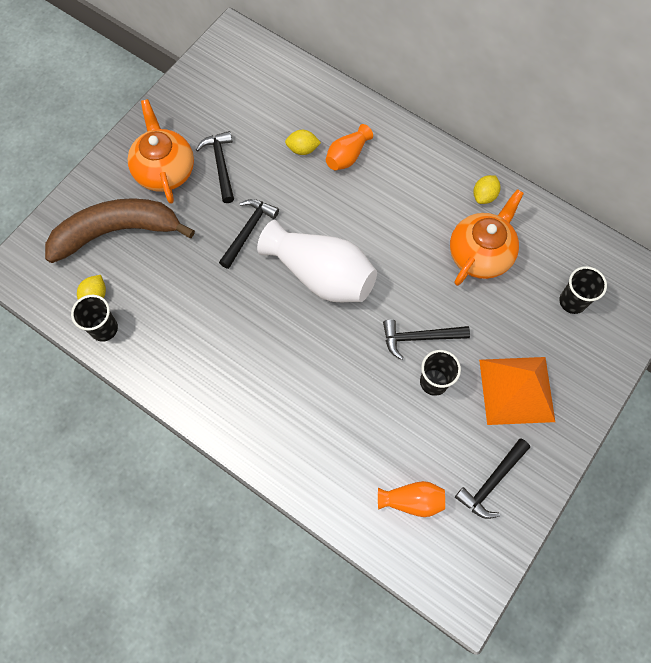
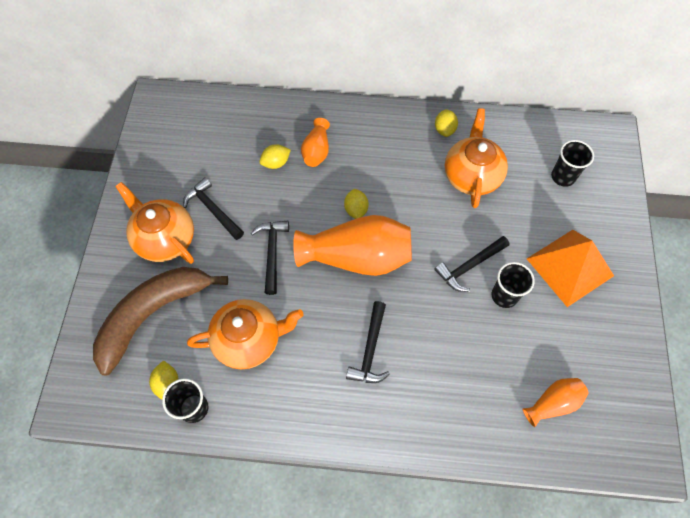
camera: 30 degrees left, 5 degrees down
(182, 297) = (249, 340): none -> orange teapot
(321, 274) = (357, 257): white vase -> orange vase
(348, 230) = (356, 210): none -> yellow lemon
(492, 482) = (601, 351): black hammer -> black hammer (370, 349)

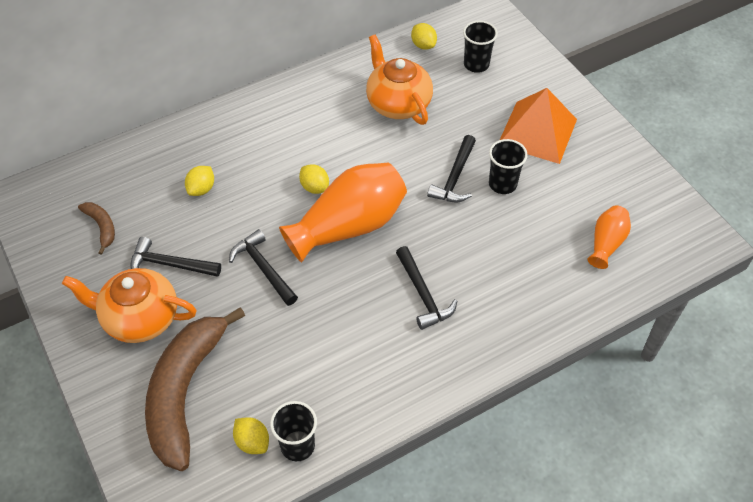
camera: 35 degrees left, 10 degrees down
(190, 153) = (101, 227): none -> brown banana
(249, 340) = (303, 355): orange teapot -> none
(316, 151) = (234, 157): orange vase -> none
(444, 130) = (343, 78): yellow lemon -> yellow lemon (423, 45)

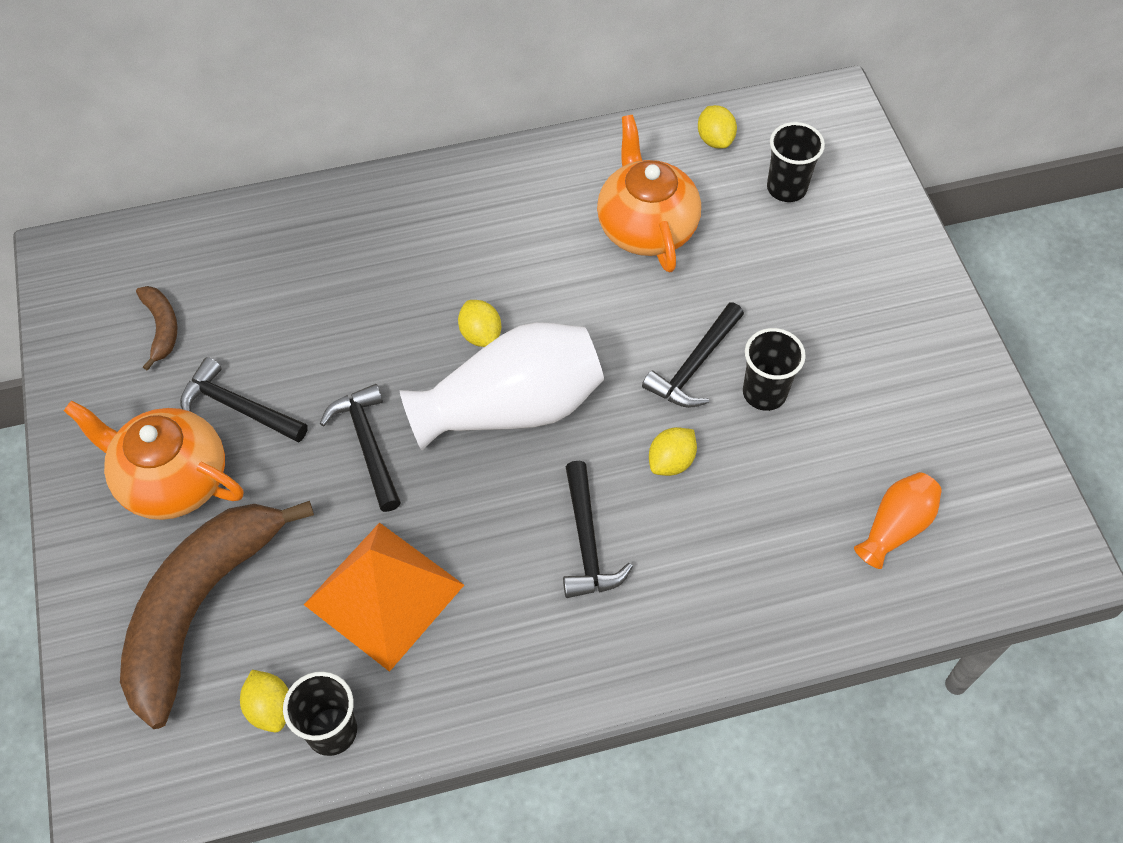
camera: 15 degrees right, 5 degrees up
(201, 189) = (317, 301): yellow lemon -> yellow lemon (671, 461)
(349, 226) = (511, 407): orange vase -> white vase
(537, 132) = (846, 319): orange pyramid -> orange pyramid (384, 594)

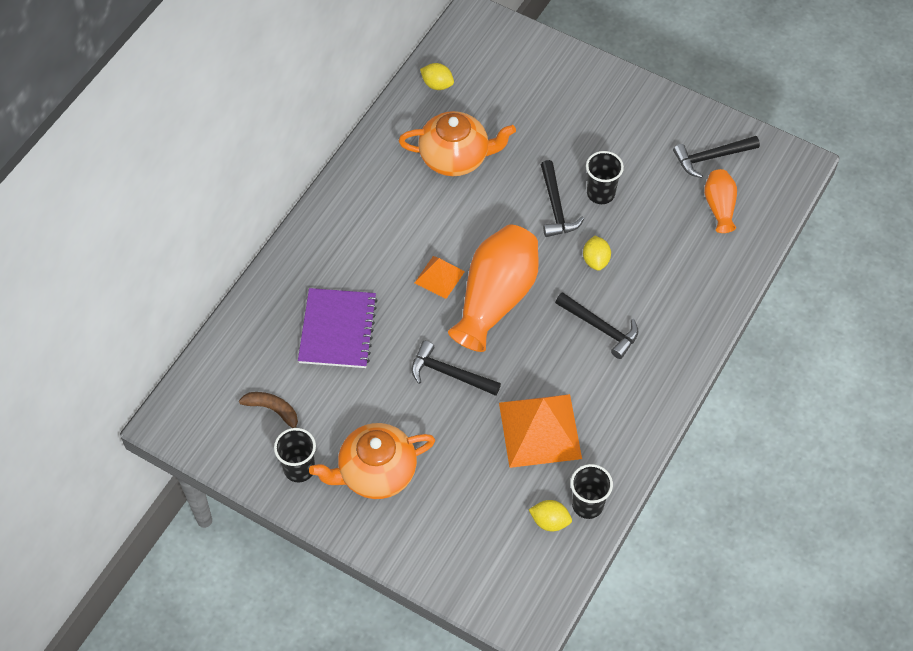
camera: 45 degrees left, 0 degrees up
(200, 608) = (464, 513): brown banana -> none
(238, 407) = (364, 412): black hammer -> black hammer (711, 157)
(317, 302) = (337, 330): none -> purple notebook
(480, 335) = (439, 277): yellow lemon -> orange pyramid
(511, 407) = (496, 298): white vase -> orange vase
(646, 227) = (455, 157): orange teapot -> orange teapot turned 150 degrees clockwise
(786, 188) = (500, 83): black cup -> black cup (299, 469)

